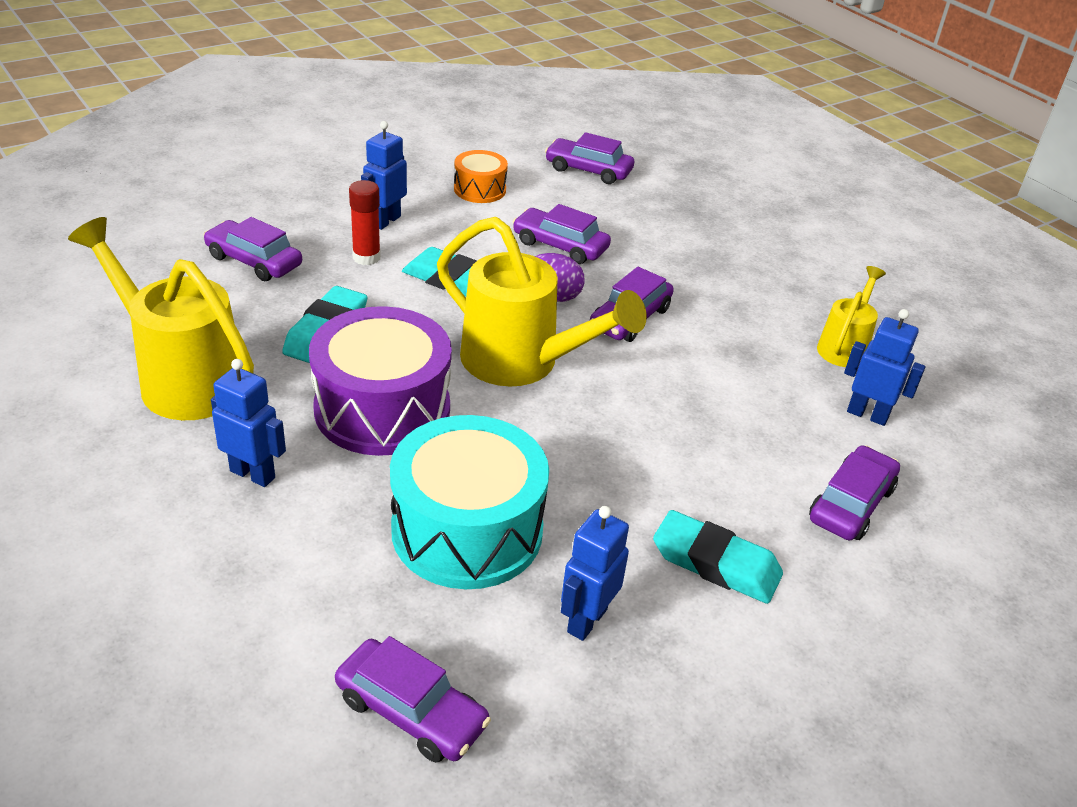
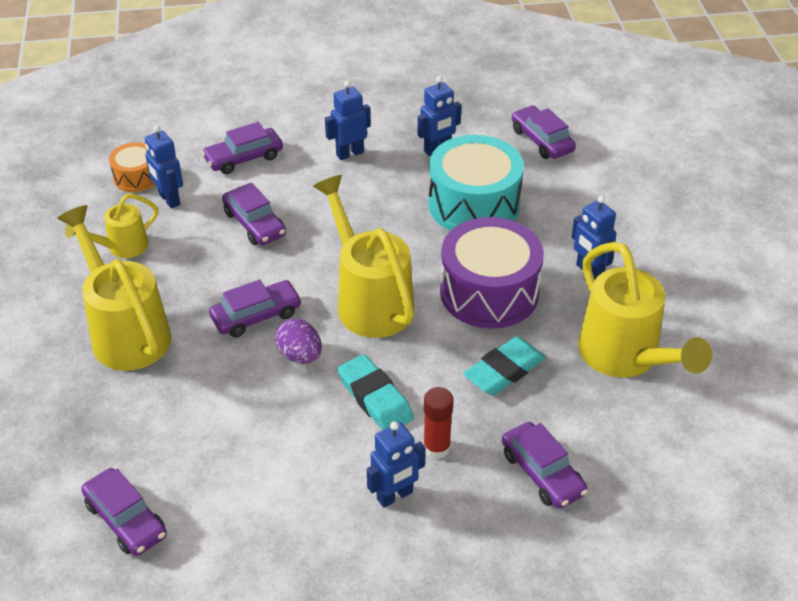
camera: 150 degrees left, 5 degrees up
(480, 189) = (269, 520): orange drum -> orange drum (136, 177)
(560, 245) = (249, 411): purple car -> purple car (254, 224)
(716, 563) = (349, 153): turquoise eraser -> blue robot
(737, 275) = (126, 332): none -> yellow watering can

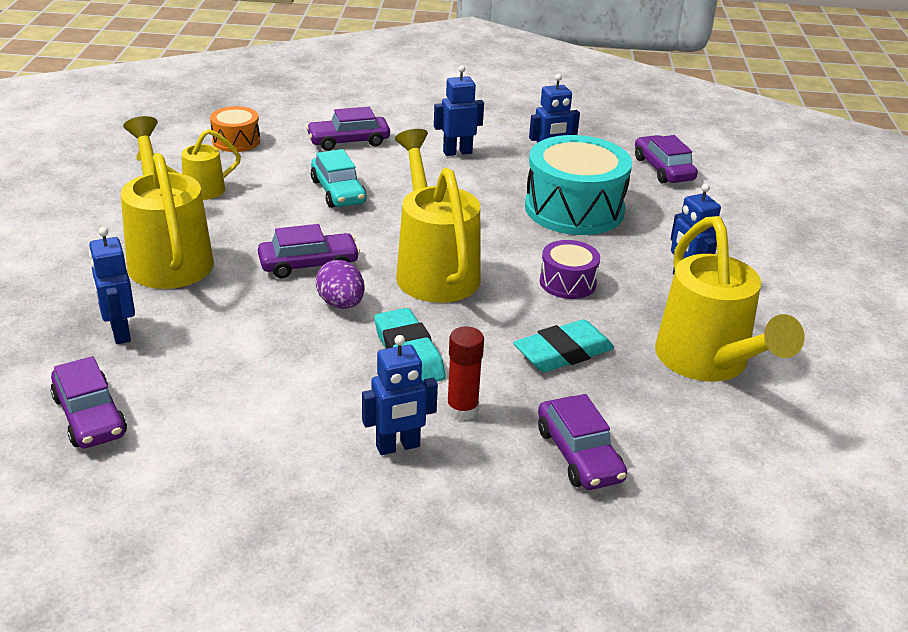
camera: 10 degrees right, 10 degrees down
(169, 199) = (260, 162): blue robot -> blue robot (120, 333)
(254, 224) = (338, 192): purple car -> turquoise car
(489, 292) = (567, 282): purple drum -> purple drum, size x0.51

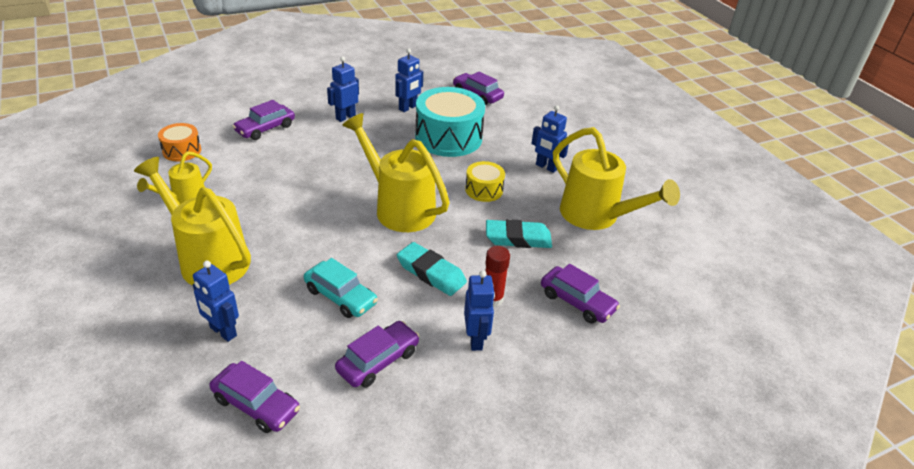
camera: 30 degrees left, 5 degrees up
(309, 264) = (314, 231): purple car -> purple car (378, 361)
(338, 192) = (289, 169): turquoise car -> turquoise car (340, 296)
(341, 304) = (360, 253): purple egg -> none
(398, 447) = (476, 339): blue robot -> blue robot turned 45 degrees counterclockwise
(563, 353) = (518, 238): turquoise eraser -> turquoise eraser turned 60 degrees clockwise
(567, 282) = (484, 190): purple drum -> yellow drum

